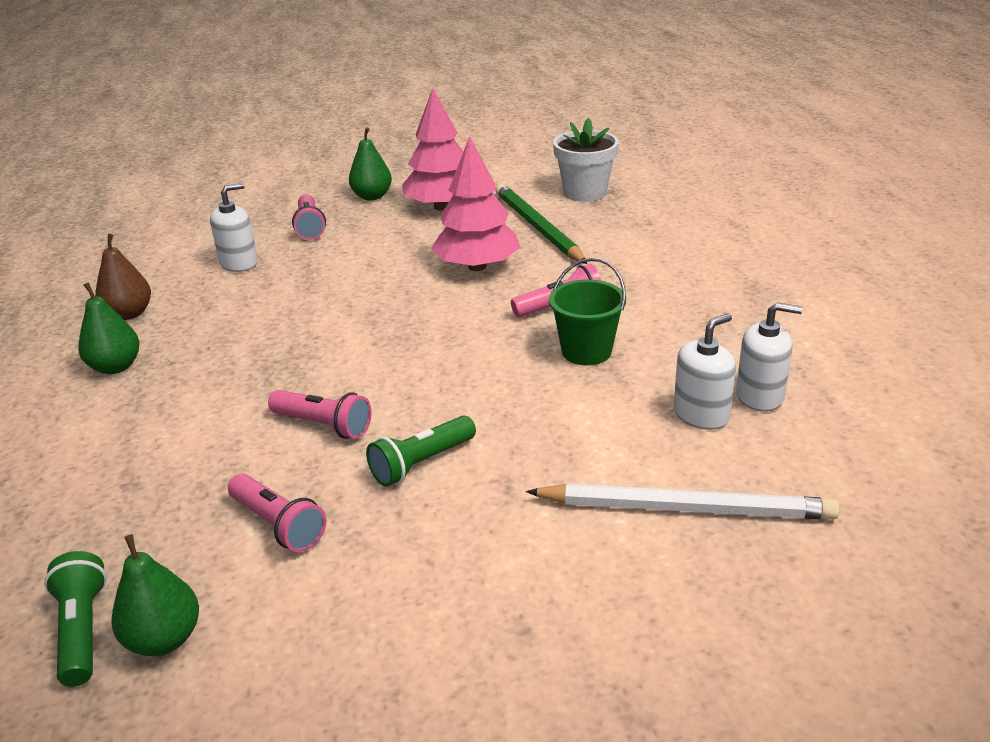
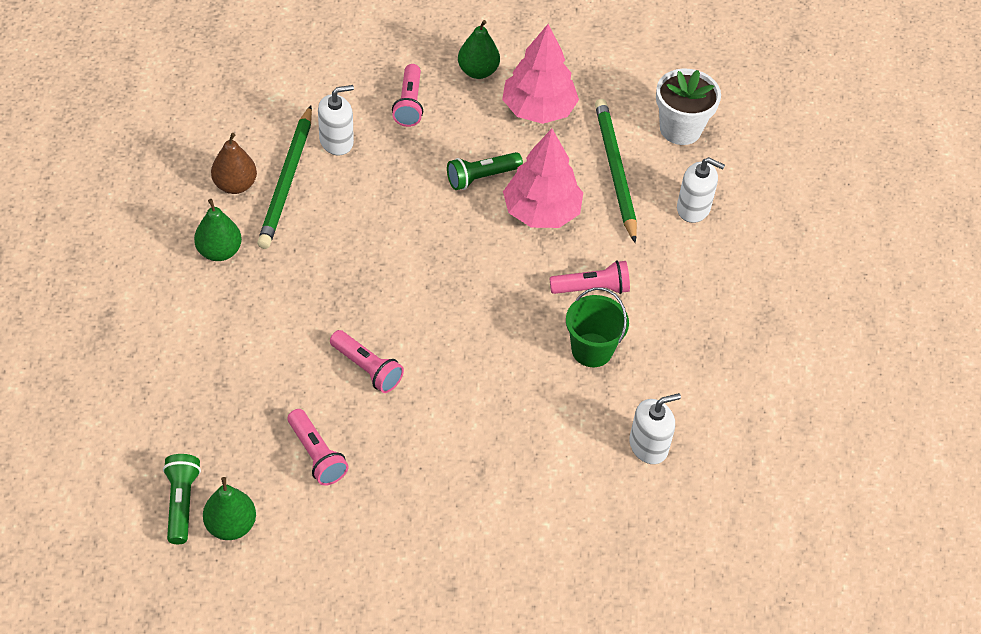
camera: 10 degrees right, 20 degrees up
(190, 299) = (287, 181): none -> green pencil
(421, 463) = (428, 429): green flashlight -> green flashlight (481, 177)
(685, 508) = (595, 528): white pencil -> none
(760, 396) = (702, 441): white soap dispenser -> white soap dispenser (693, 208)

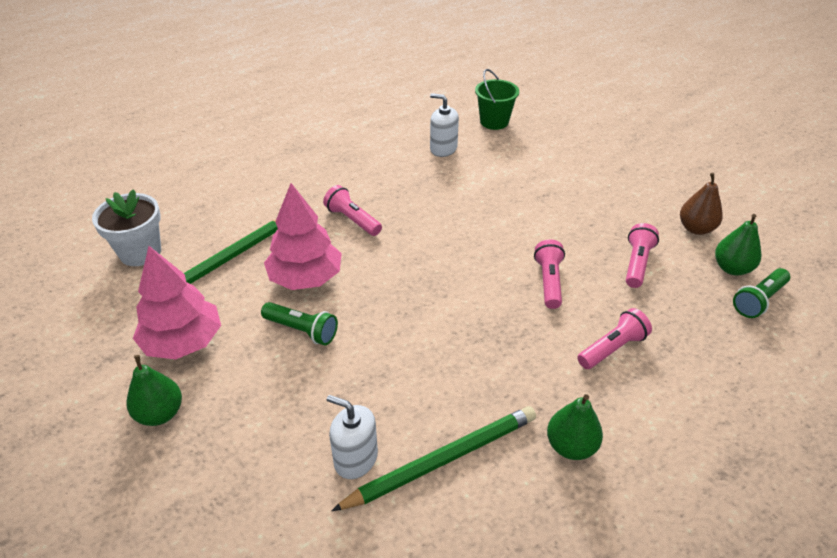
camera: 125 degrees left, 10 degrees down
(235, 185) = (492, 498): brown pear -> brown pear (696, 228)
(409, 104) = (252, 436): pink flashlight -> pink flashlight (612, 348)
(592, 350) = (403, 197): green bucket -> green bucket (494, 122)
(693, 208) = (226, 211): white soap dispenser -> none

